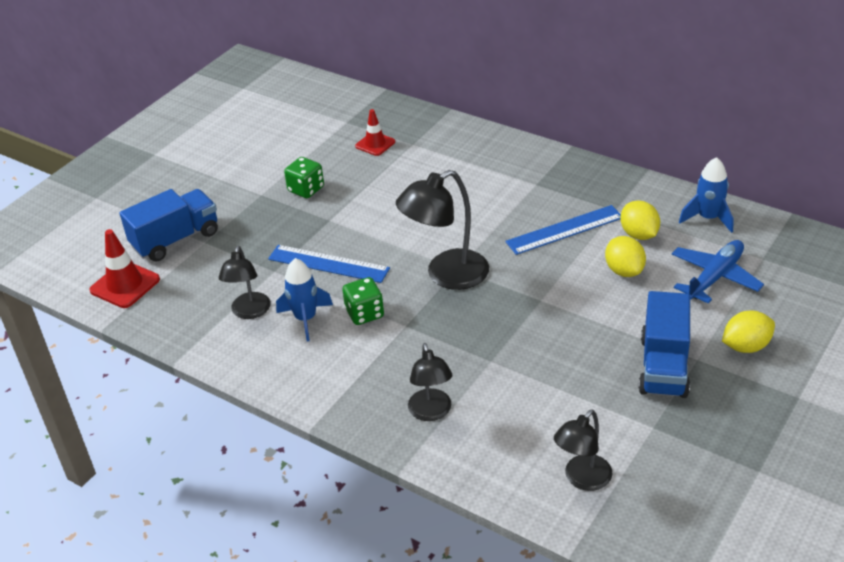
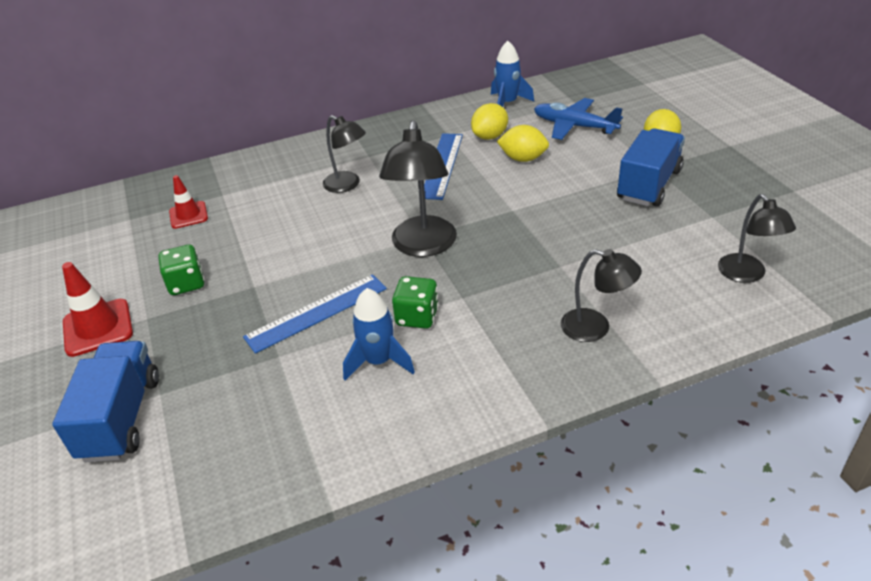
camera: 55 degrees left, 0 degrees up
(125, 285) = (137, 500): red traffic cone -> red traffic cone (98, 328)
(249, 312) = (319, 401): black lamp -> black lamp (347, 185)
(639, 234) = (490, 136): yellow lemon -> yellow lemon turned 60 degrees counterclockwise
(663, 366) = (649, 185): blue truck -> blue truck turned 105 degrees counterclockwise
(715, 277) = (574, 126): blue plane -> blue plane turned 45 degrees counterclockwise

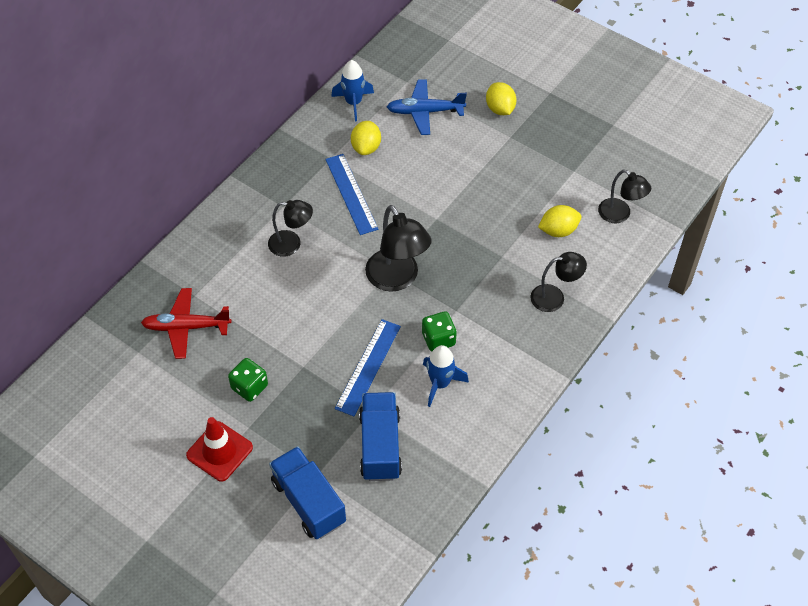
camera: 35 degrees left, 15 degrees up
(188, 215) = (186, 327): red traffic cone -> red plane
(523, 159) = (409, 163): yellow lemon -> yellow lemon (558, 230)
(649, 185) = (516, 156): blue truck -> blue truck (380, 445)

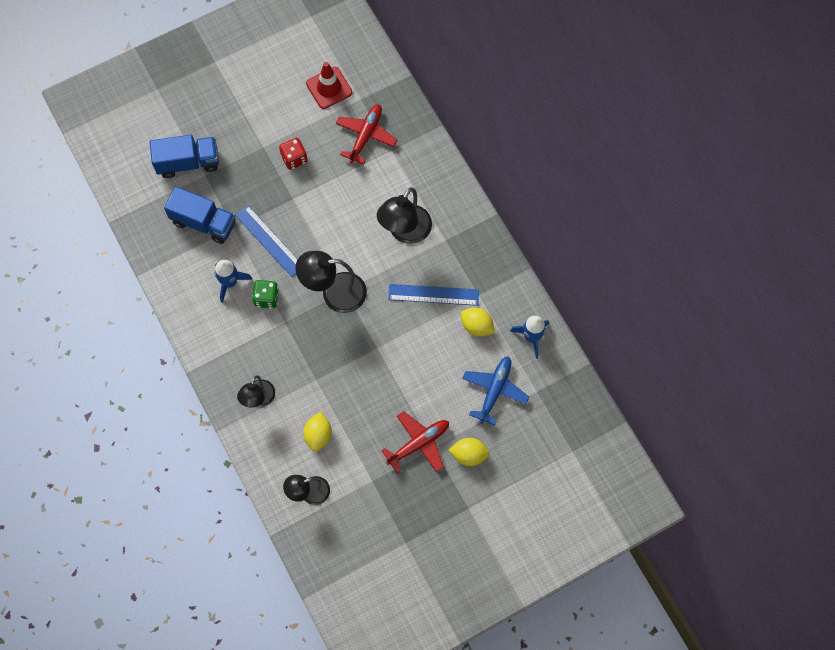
camera: 115 degrees right, 15 degrees up
(219, 451) = (254, 123): red traffic cone -> red traffic cone (329, 88)
(249, 387) = (294, 159): green dice -> red dice
(291, 244) = (405, 232): black lamp -> black lamp, size x1.58
(514, 149) = (418, 444): none -> red plane

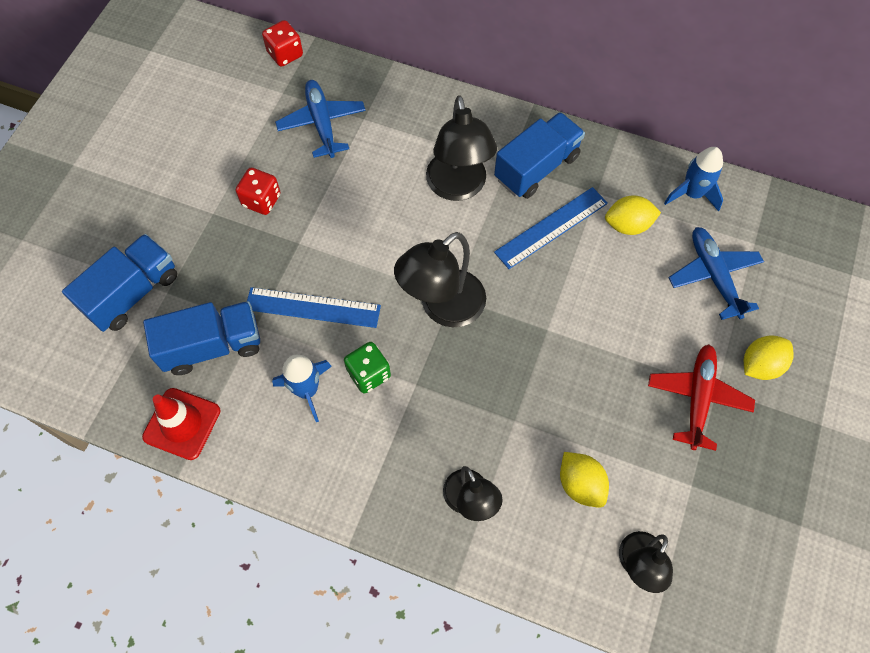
camera: 40 degrees left, 5 degrees down
(329, 88) = (236, 104): red traffic cone -> red traffic cone (182, 424)
(366, 136) = (322, 123): red plane -> blue plane
(383, 75) = (285, 54): none -> red dice
(459, 254) = (536, 168): none -> blue truck

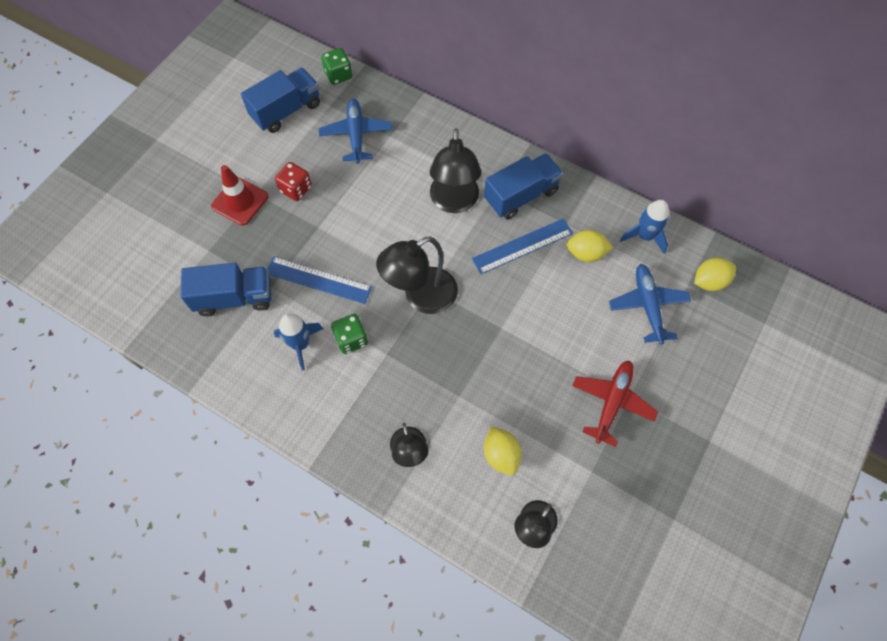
camera: 10 degrees right, 0 degrees up
(133, 293) = (182, 247): blue truck -> blue truck (286, 111)
(182, 424) = (199, 354): red traffic cone -> red traffic cone (240, 201)
(285, 54) = (338, 75): red dice -> green dice
(760, 365) = (670, 384): yellow lemon -> yellow lemon (709, 281)

